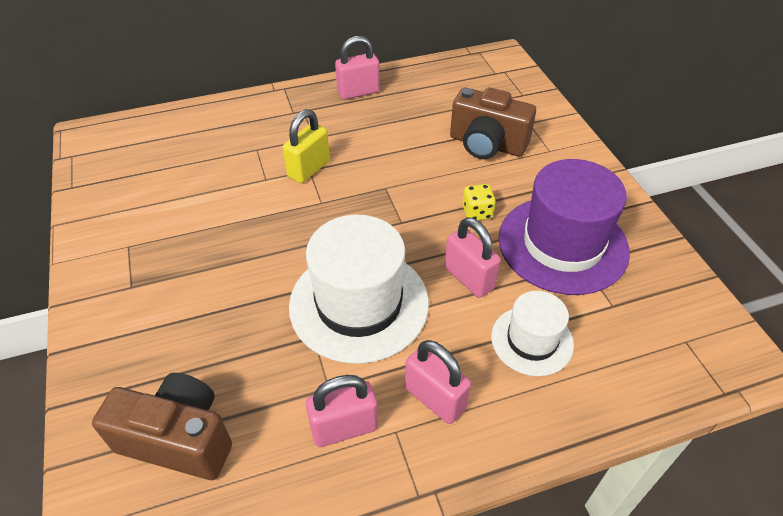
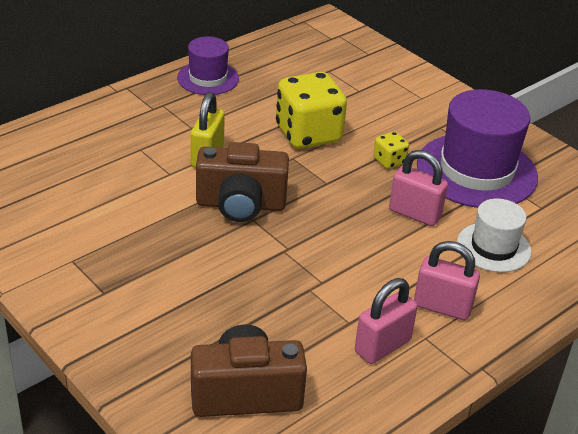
camera: 25 degrees left, 10 degrees down
(358, 92) = (208, 78): pink padlock -> purple hat
(359, 304) = (332, 255): white hat -> none
(414, 166) = (308, 134): none -> yellow dice
(487, 144) = (363, 103): brown camera -> brown camera (240, 205)

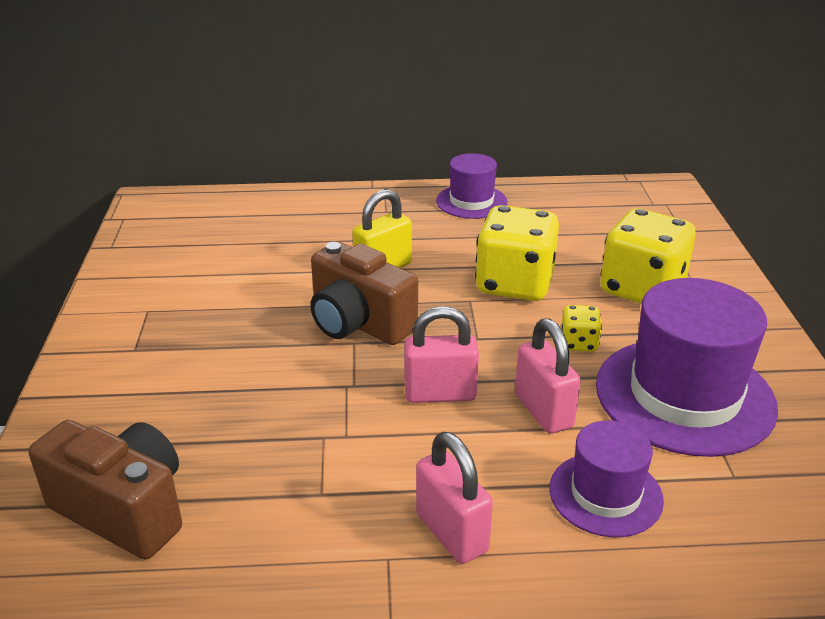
camera: 40 degrees right, 5 degrees down
(382, 346) = (324, 540): pink padlock -> pink padlock (440, 394)
(387, 108) = (641, 289): none -> yellow dice
(493, 247) = (605, 494): white hat -> purple hat

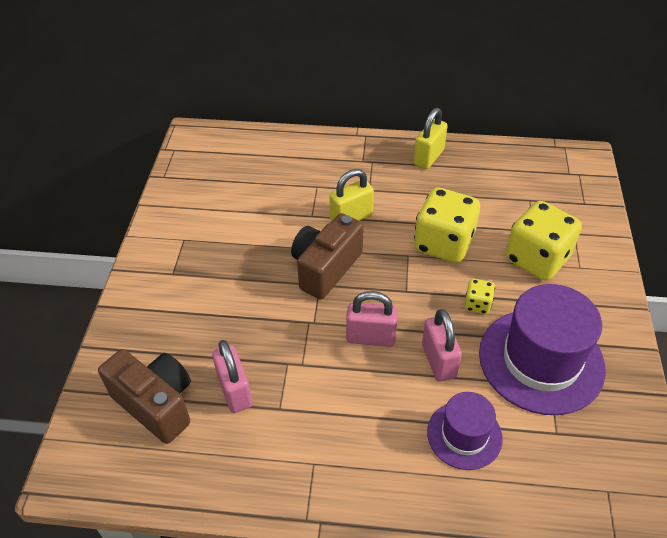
camera: 10 degrees right, 15 degrees up
(359, 323) = (325, 268): brown camera -> brown camera turned 75 degrees clockwise
(451, 532) = (357, 450): pink padlock -> pink padlock (235, 391)
(471, 201) = (428, 157): purple hat -> yellow padlock

